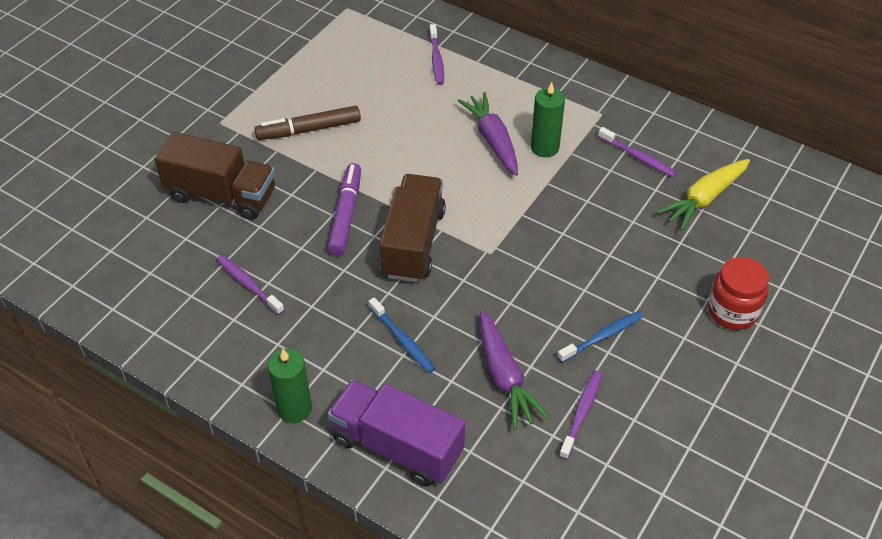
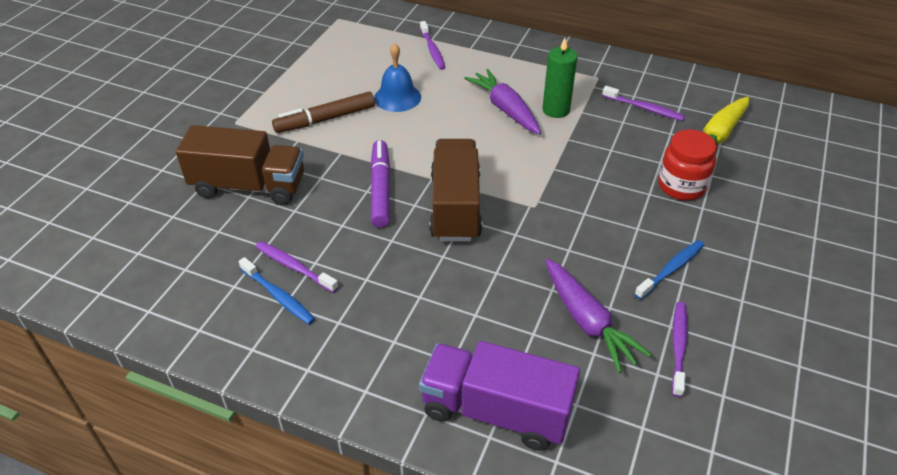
camera: 10 degrees left, 5 degrees down
(294, 408) = (372, 387): green candle -> none
(386, 112) = (397, 97): none -> blue bell
(403, 340) = (471, 300): blue toothbrush -> blue toothbrush (278, 296)
(732, 311) = (785, 229): red jar -> red jar (681, 186)

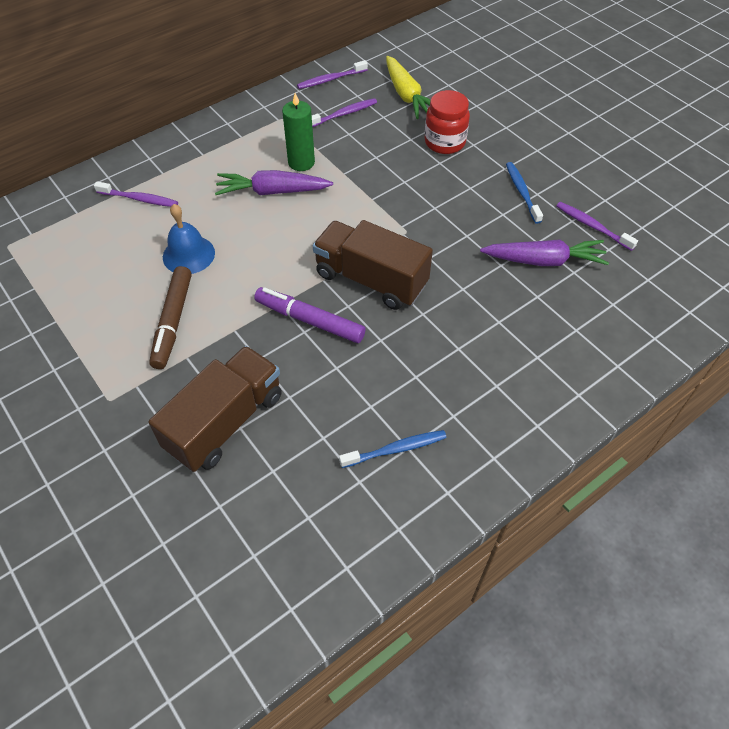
camera: 60 degrees left, 10 degrees up
(294, 267) = (366, 424): purple toothbrush -> purple toothbrush (330, 79)
(496, 411) = (597, 351): purple truck -> none

